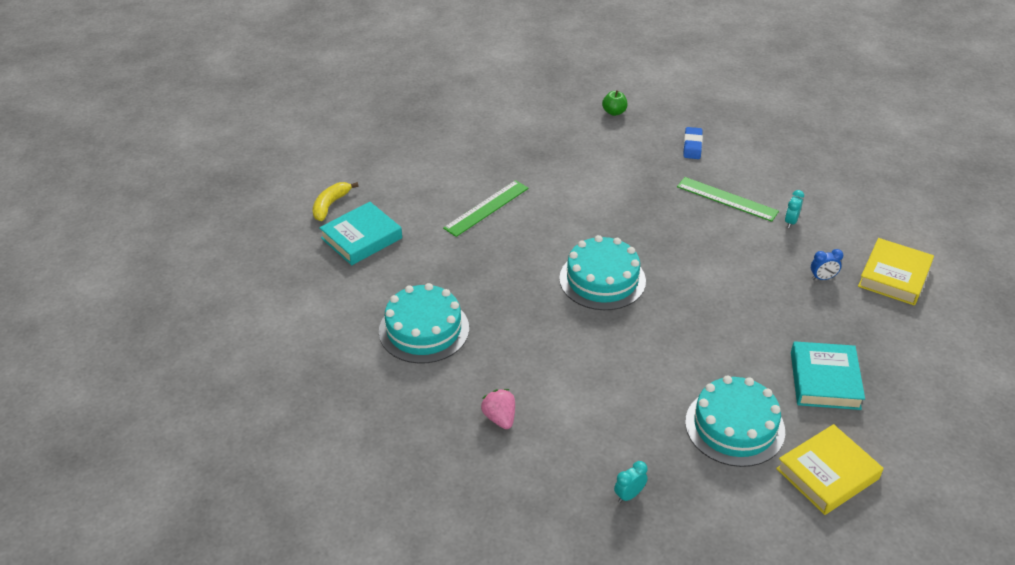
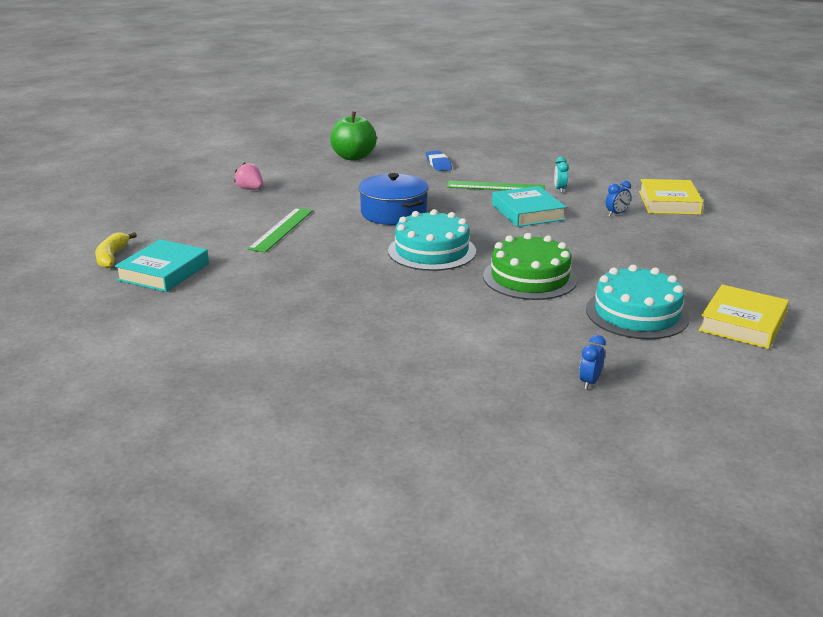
camera: 25 degrees left, 15 degrees down
(424, 329) = (281, 319): turquoise cake -> none
(500, 418) = (414, 361): pink strawberry -> pink strawberry (250, 189)
(601, 212) = (393, 213): none -> blue pot
(614, 112) = (353, 157): green apple -> green apple, size x1.92
(629, 495) = (589, 382): turquoise clock -> blue clock
(668, 345) = (529, 277): none -> green cake
(824, 380) = (680, 269): turquoise book -> turquoise book (527, 212)

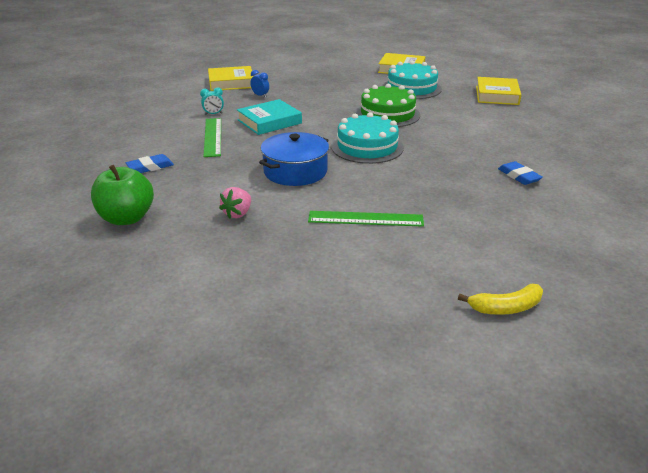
camera: 105 degrees left, 5 degrees up
(164, 272) = (506, 260): turquoise book -> none
(250, 189) = (258, 266): pink strawberry -> pink strawberry (238, 214)
(300, 320) = (519, 176): none -> blue eraser
(589, 382) = (497, 95): blue clock -> yellow book

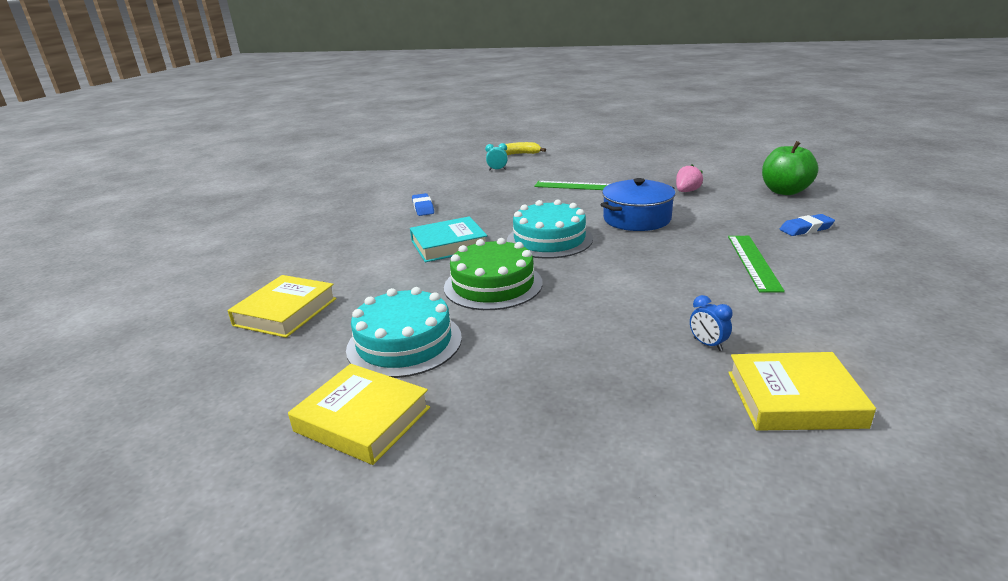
camera: 165 degrees left, 5 degrees down
(213, 114) = (778, 303): turquoise clock -> turquoise clock (497, 170)
(269, 122) = (677, 282): turquoise book -> turquoise book (449, 245)

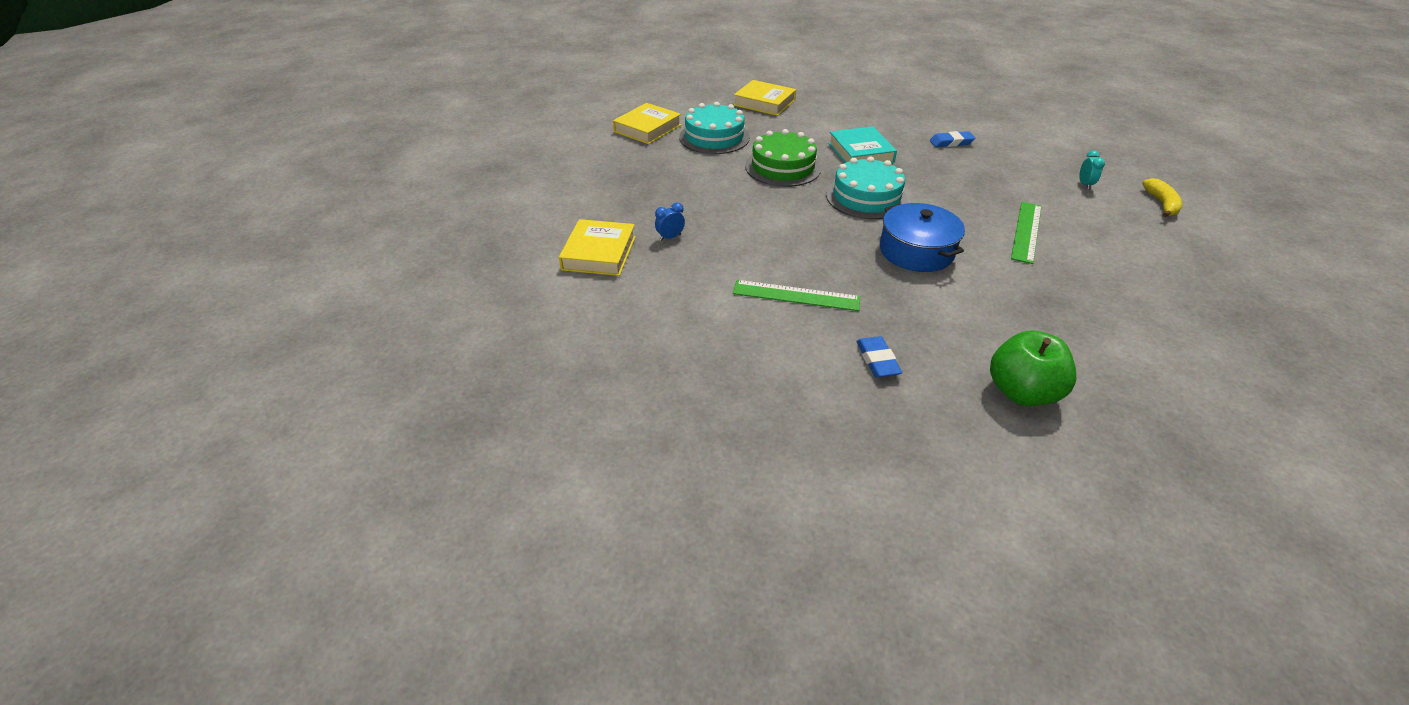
camera: 95 degrees right, 15 degrees up
(687, 191) = (1013, 305): pink strawberry -> none

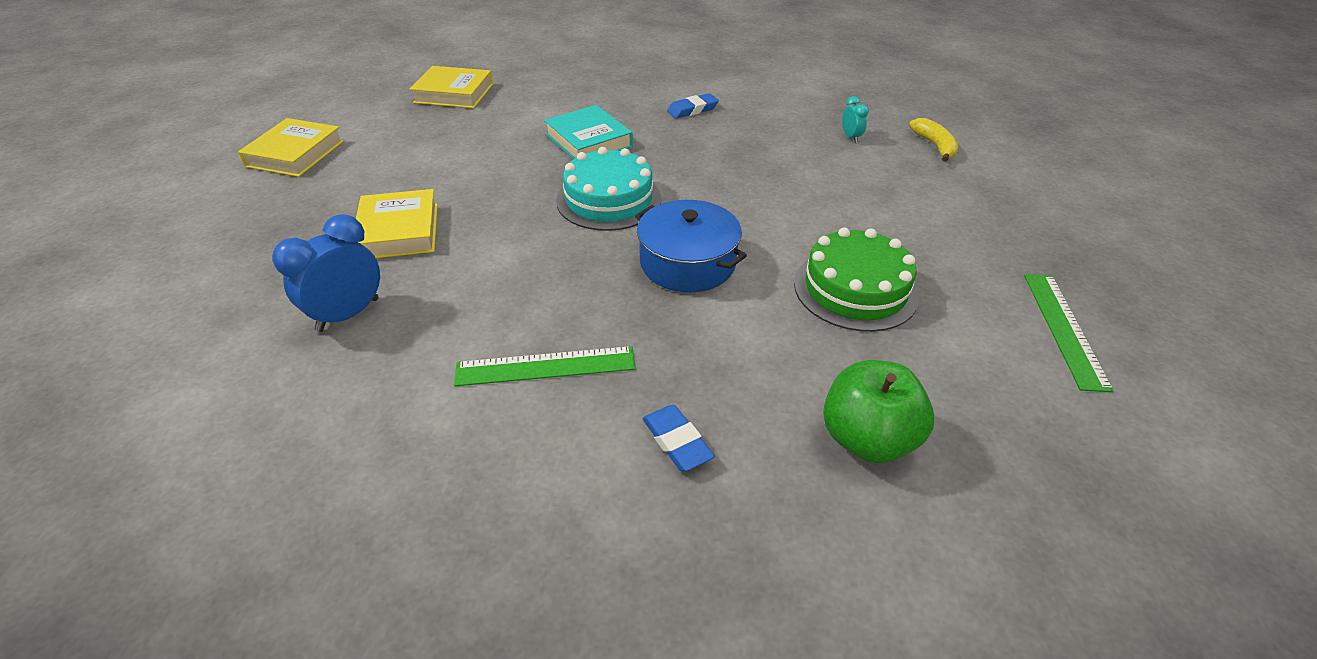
camera: 20 degrees left, 0 degrees up
(599, 253) = (237, 366): yellow book -> yellow book (398, 231)
(670, 237) = (348, 315): blue clock -> blue clock, size x1.96
(714, 137) = (393, 151): turquoise cake -> none
(783, 167) = (493, 177): green cake -> green cake (855, 289)
(1026, 231) = (807, 208): green ruler -> green ruler (1064, 329)

